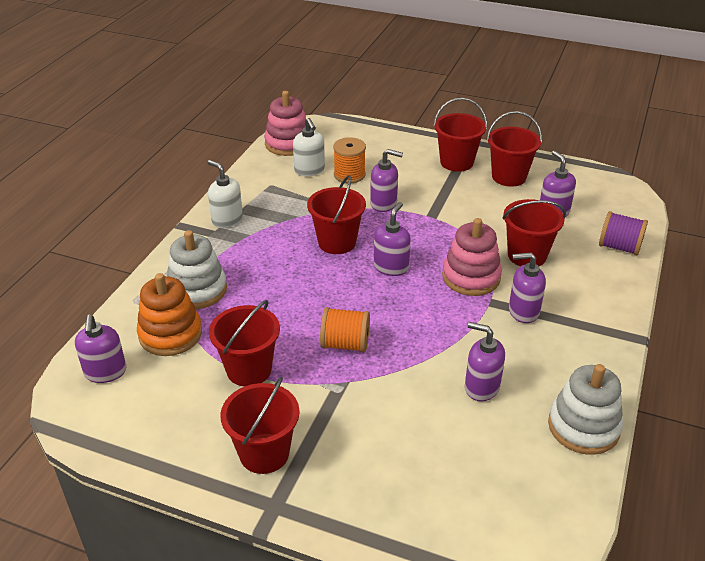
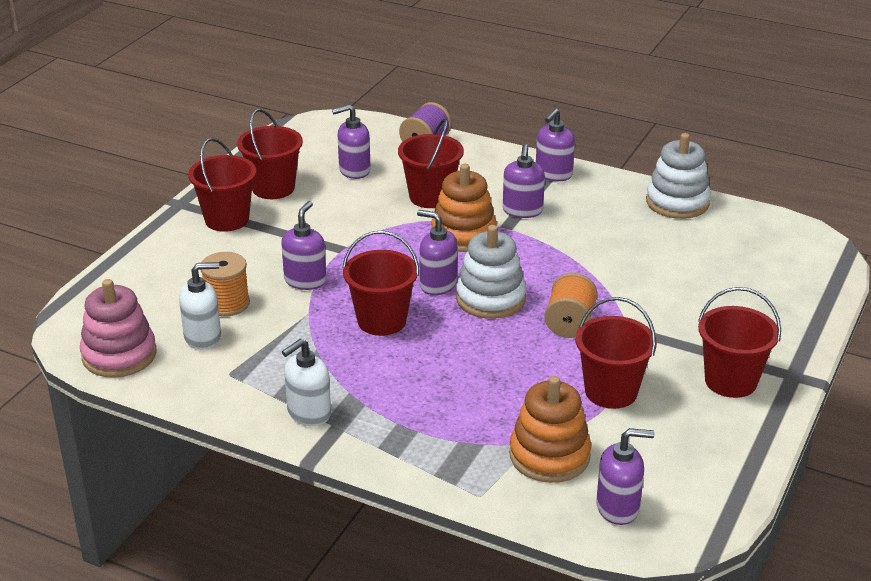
camera: 85 degrees left, 5 degrees down
(197, 290) = (464, 436): white stacking toy -> white stacking toy (490, 298)
(471, 277) = (463, 234): pink stacking toy -> orange stacking toy
(481, 387) = (631, 247): purple soap dispenser -> purple soap dispenser (553, 174)

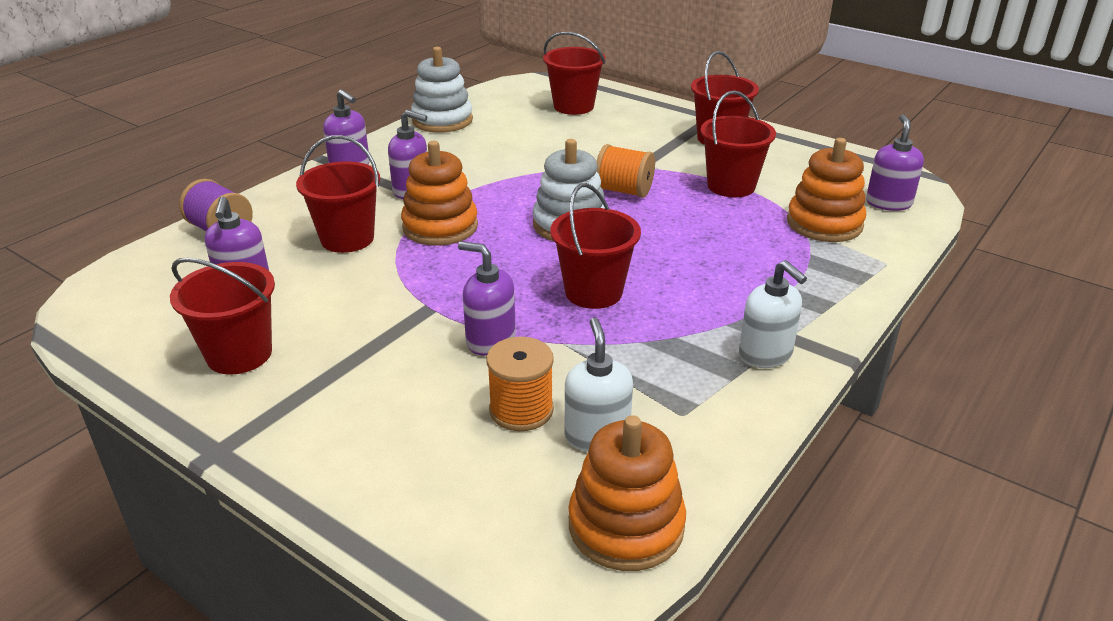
camera: 80 degrees left, 0 degrees up
(119, 355) = (626, 526): pink stacking toy -> orange stacking toy
(227, 219) = (298, 402): red bucket -> red bucket (573, 106)
(438, 284) = (533, 251): purple soap dispenser -> none

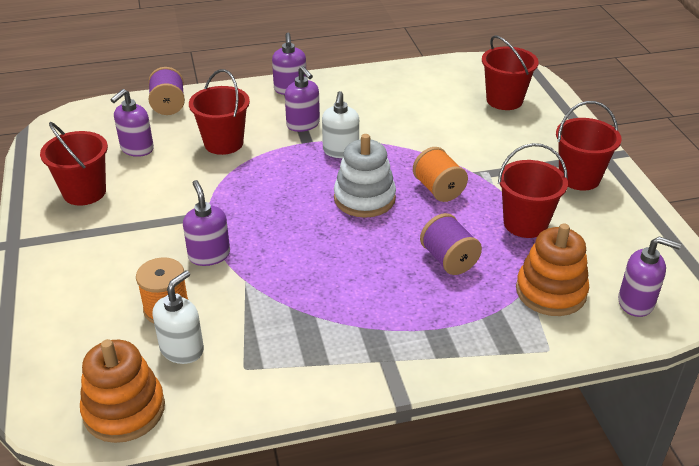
camera: 40 degrees right, 5 degrees up
(440, 227) = (284, 160): orange stacking toy -> none
(442, 120) = (394, 75): white stacking toy -> none
(593, 292) = (310, 256): red bucket -> none
(716, 238) = (449, 260): none -> purple spool
(765, 354) = (351, 362): white soap dispenser -> white soap dispenser (340, 151)
(888, 203) = (636, 302): purple soap dispenser -> purple soap dispenser turned 60 degrees clockwise

